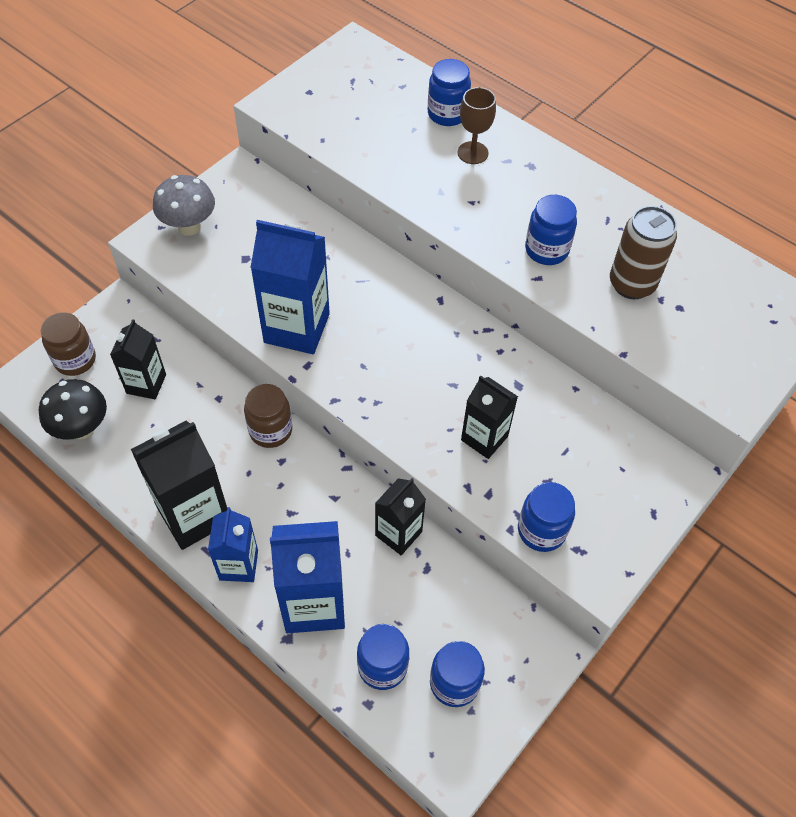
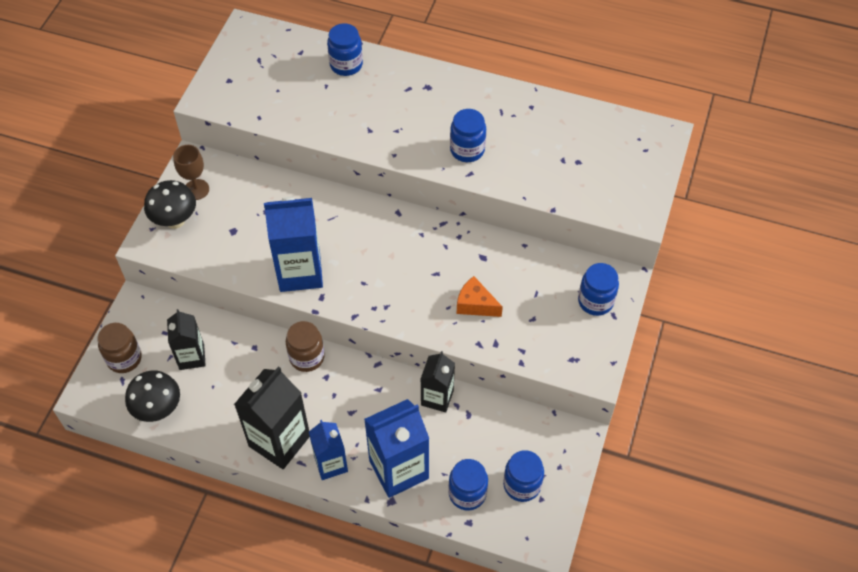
camera: 20 degrees left, 0 degrees up
(189, 227) = (175, 220): grey mushroom -> black mushroom
(472, 153) = (379, 91): brown goblet -> brown goblet (196, 189)
(484, 438) = (475, 305): black carton -> orange cheese
(541, 530) = (543, 355): blue jar -> blue jar (595, 301)
(631, 284) = (538, 155): brown can -> none

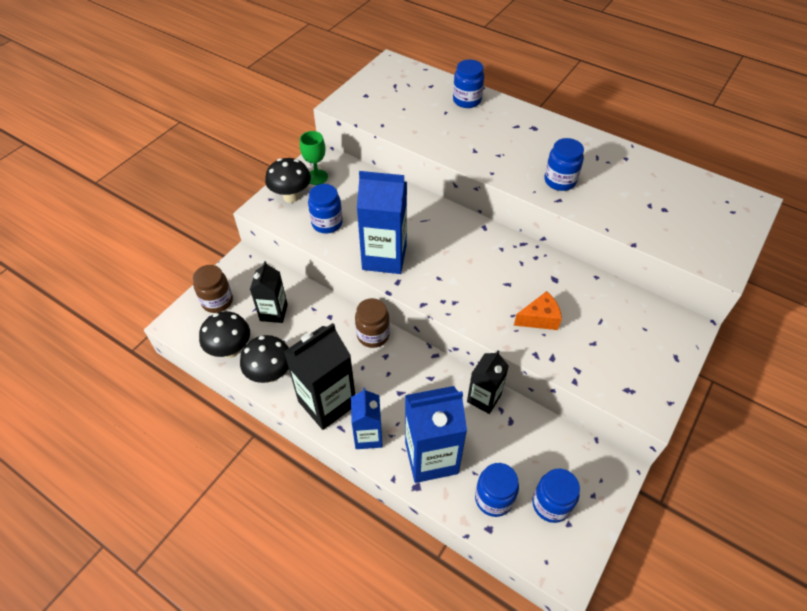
camera: 15 degrees right, 5 degrees down
(196, 189) = (317, 177): brown goblet -> green goblet
(210, 425) = (270, 374): none -> black mushroom
(475, 305) = (539, 318): orange cheese -> orange cheese turned 120 degrees clockwise
(595, 301) = (659, 341): blue jar -> blue jar (327, 223)

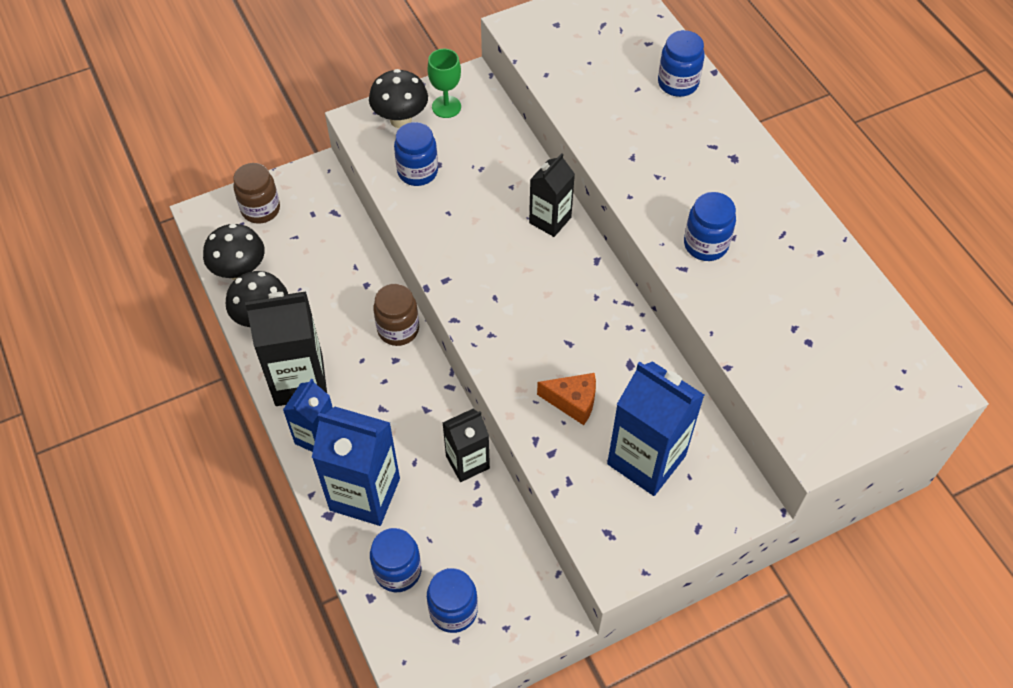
camera: 30 degrees right, 5 degrees up
(274, 312) = (310, 251): black carton -> black carton (550, 220)
(384, 257) = (452, 243): blue carton -> blue carton (646, 460)

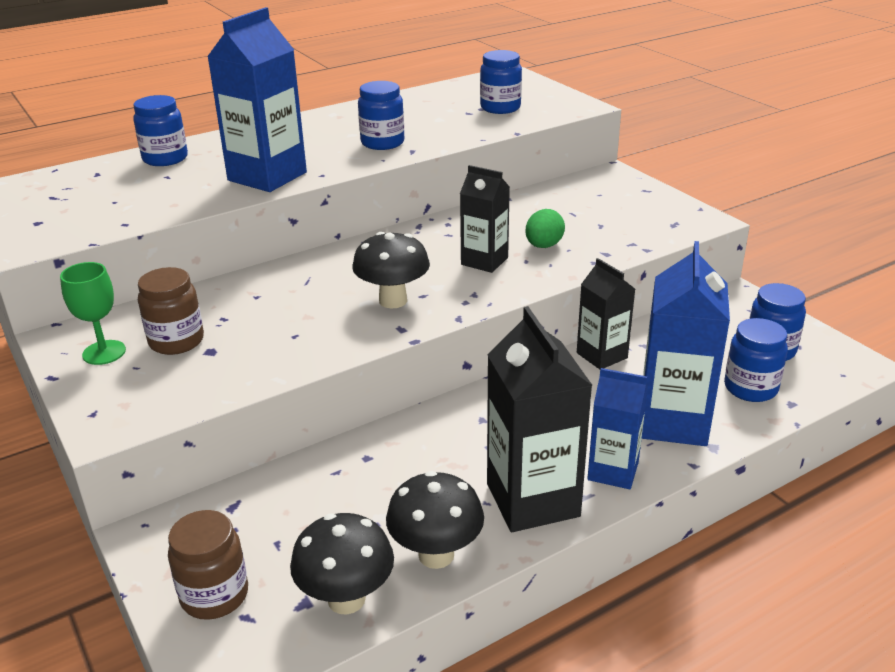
camera: 95 degrees left, 25 degrees down
(398, 329) = (436, 421): brown jar -> brown jar (176, 341)
(401, 120) = (116, 388): black mushroom -> black mushroom (393, 301)
(417, 172) = (220, 364): blue jar -> blue jar (500, 108)
(550, 220) = (310, 270): black carton -> black carton (484, 261)
(573, 402) = (543, 246): orange cheese -> green egg
(646, 460) = (591, 211): blue carton -> blue carton (267, 176)

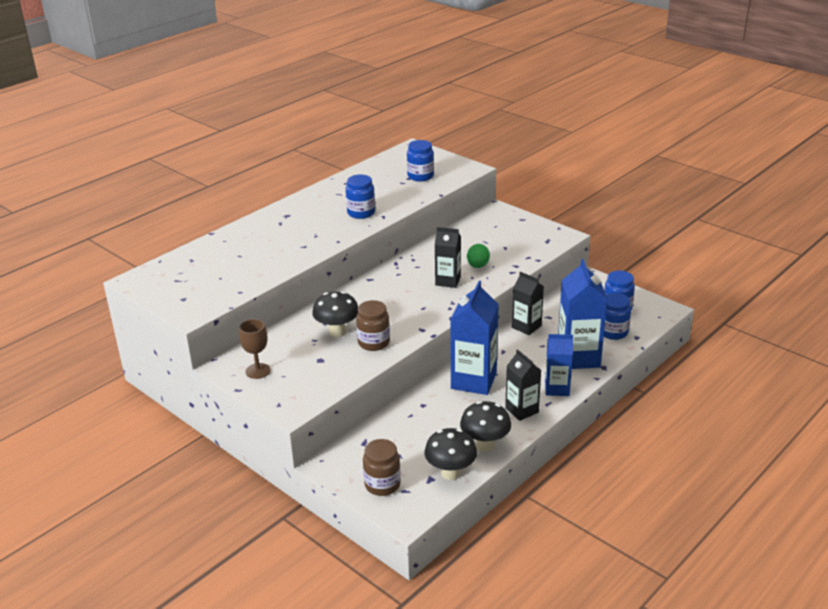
camera: 15 degrees left, 0 degrees up
(104, 352) = (258, 371): green goblet -> brown goblet
(165, 159) = (228, 243): blue jar -> none
(176, 341) = (296, 357): brown jar -> brown jar (373, 343)
(267, 176) = (304, 247): blue carton -> blue carton (473, 380)
(393, 301) = (408, 314): black mushroom -> black mushroom (337, 332)
(532, 500) = (522, 410): black carton -> black carton, size x0.61

